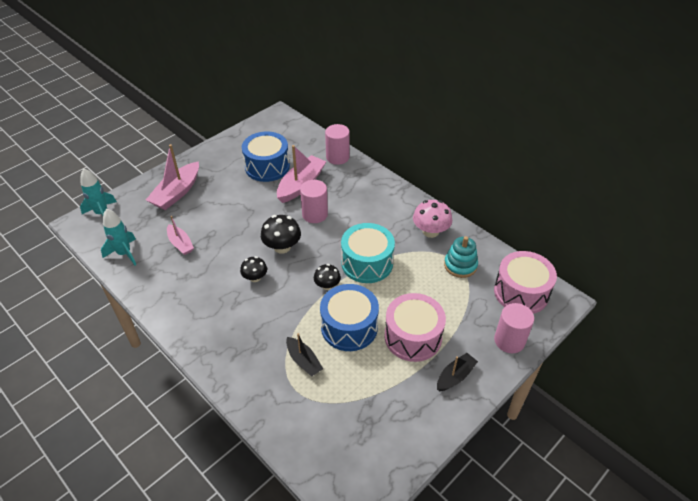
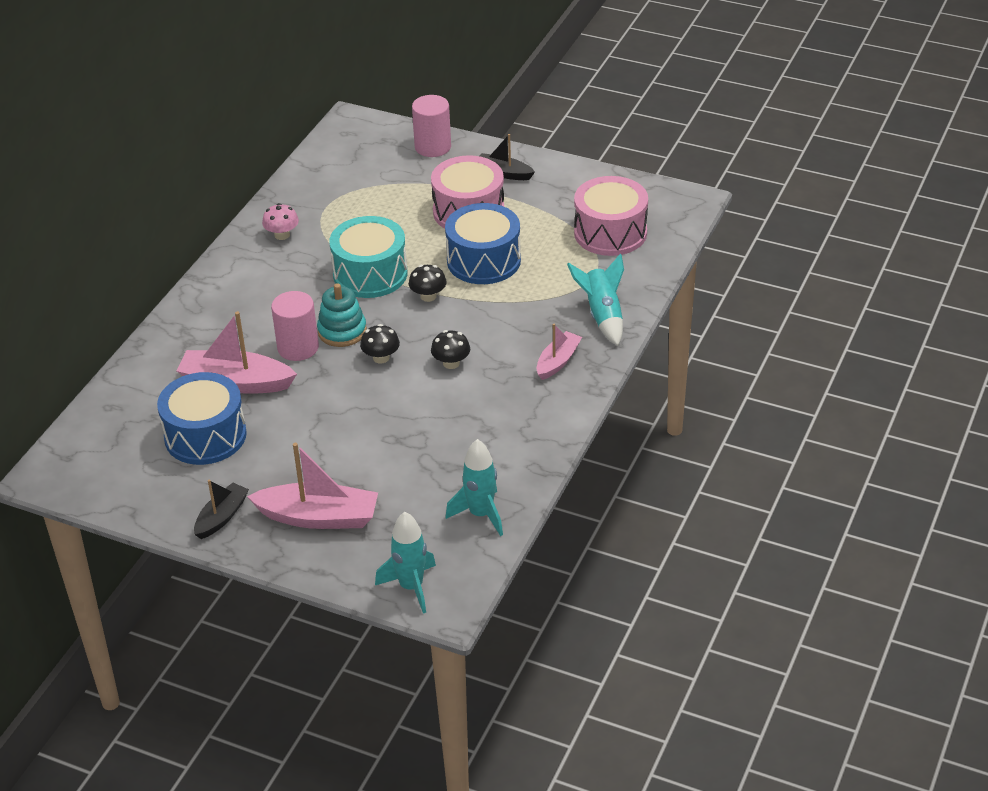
camera: 110 degrees left, 5 degrees down
(180, 244) = (429, 462): pink boat -> pink boat (558, 361)
(247, 377) = (602, 315): none -> turquoise rocket
(282, 247) = (381, 357): black mushroom -> black mushroom, size x0.64
(303, 361) = (553, 280): black boat -> black boat (222, 517)
(337, 157) = (148, 364): pink cylinder -> none
(430, 231) = (282, 235): pink mushroom -> pink mushroom, size x0.64
(460, 265) = (333, 199): turquoise stacking toy -> turquoise stacking toy (342, 331)
(521, 292) = (355, 149): pink drum -> pink drum (610, 233)

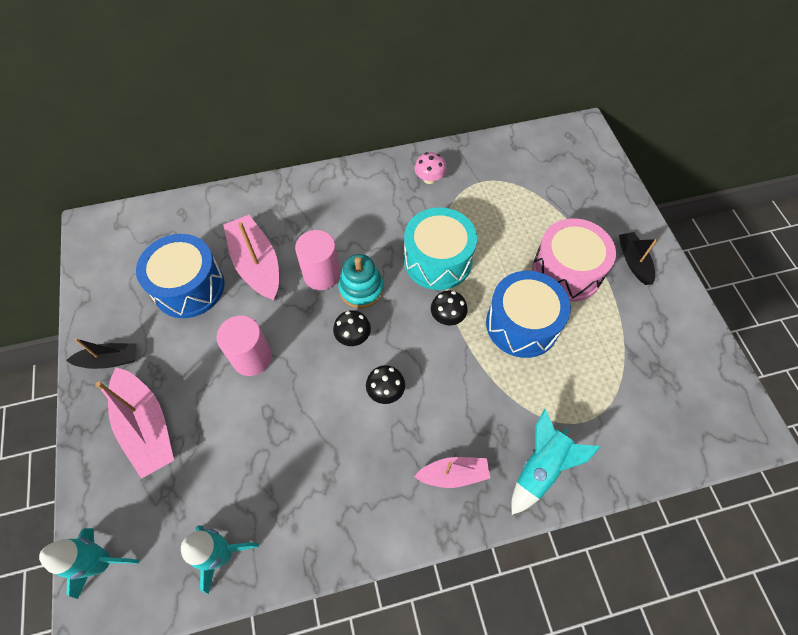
camera: 50 degrees right, 20 degrees up
(433, 147) = (611, 195): pink cylinder -> pink cylinder (252, 357)
(610, 233) = (646, 394): pink drum -> none

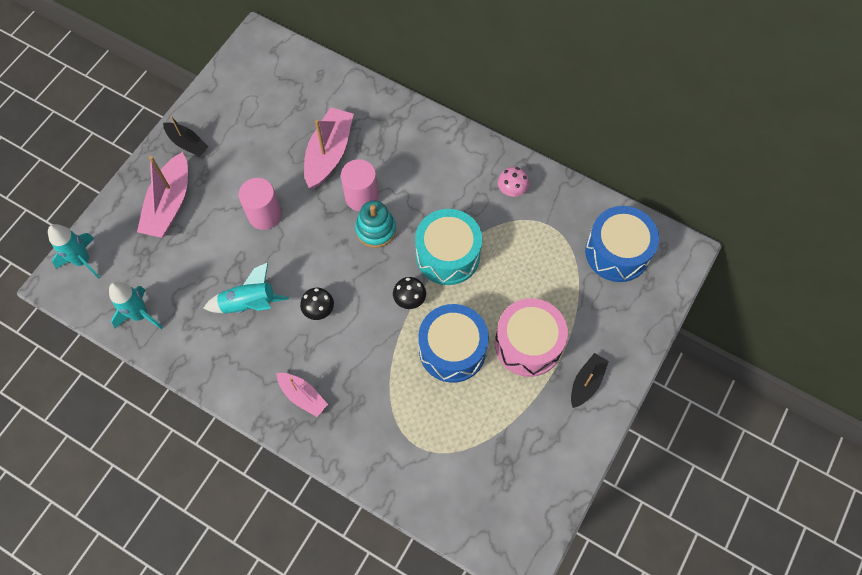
camera: 45 degrees right, 5 degrees up
(189, 287) = (274, 133): blue drum -> blue drum (617, 252)
(353, 336) = (337, 257): black mushroom -> none
(541, 468) = (357, 444): turquoise rocket -> turquoise rocket (249, 303)

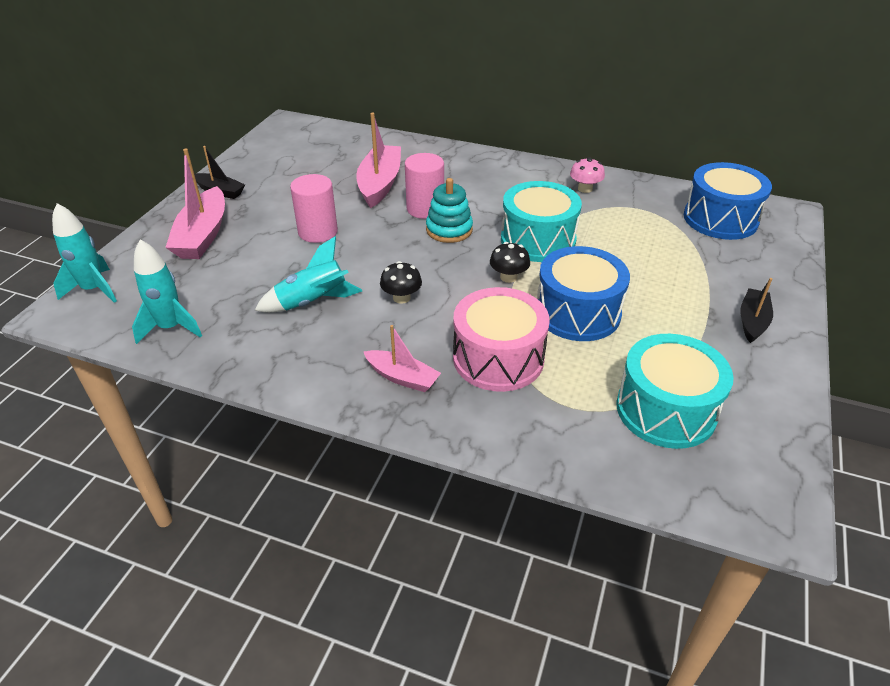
camera: 10 degrees left, 25 degrees down
(482, 460) = (666, 410): none -> turquoise drum
(528, 344) = (665, 297): pink drum -> pink drum (498, 358)

